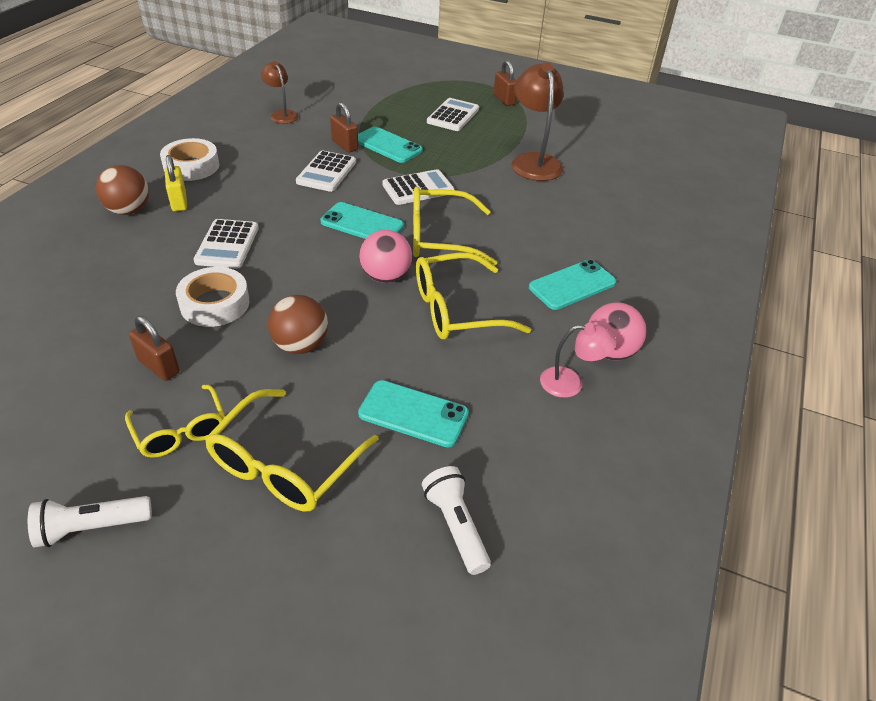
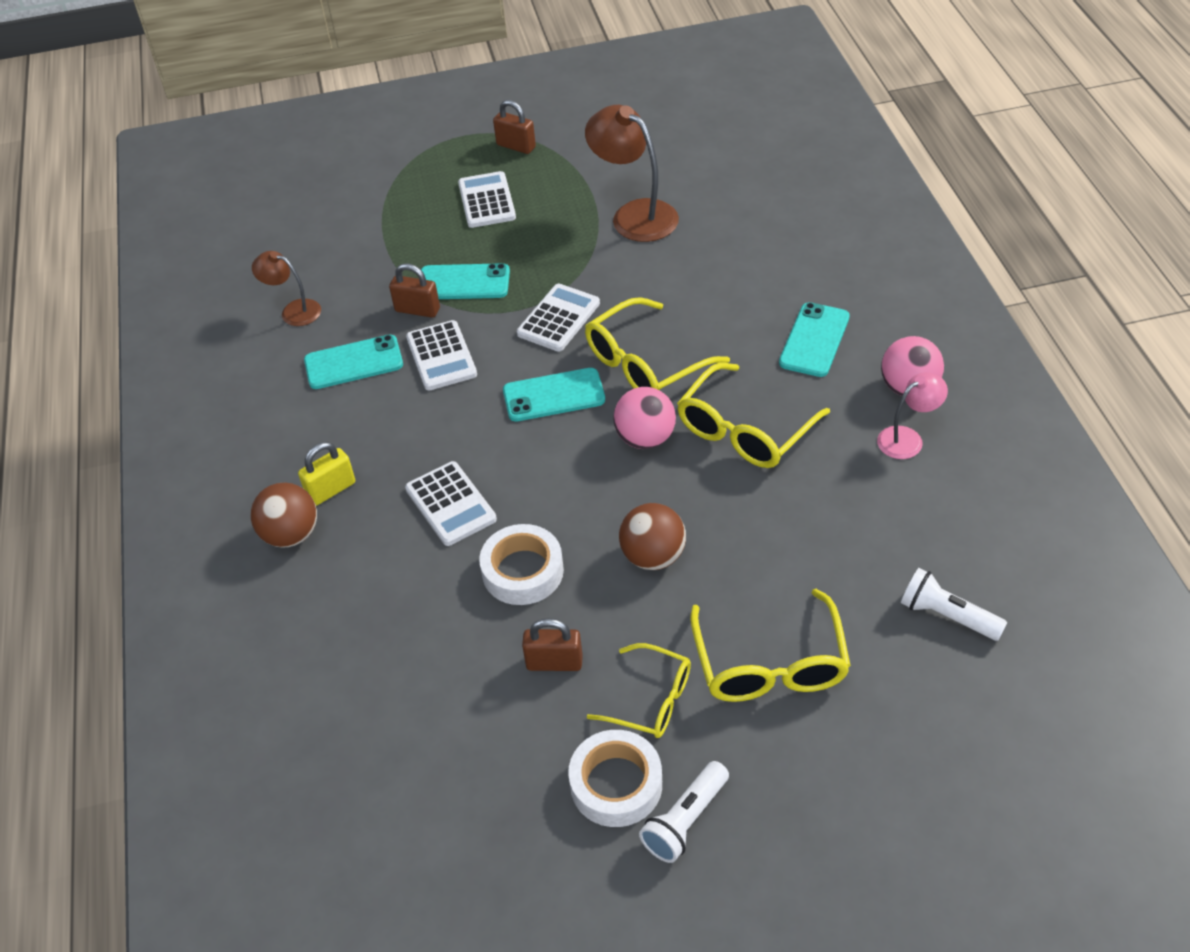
camera: 30 degrees left, 5 degrees up
(179, 201) = (331, 490): yellow padlock -> yellow padlock turned 75 degrees counterclockwise
(191, 166) = (283, 440): white tape -> white tape (616, 784)
(413, 414) = (818, 551): turquoise phone -> turquoise phone (353, 363)

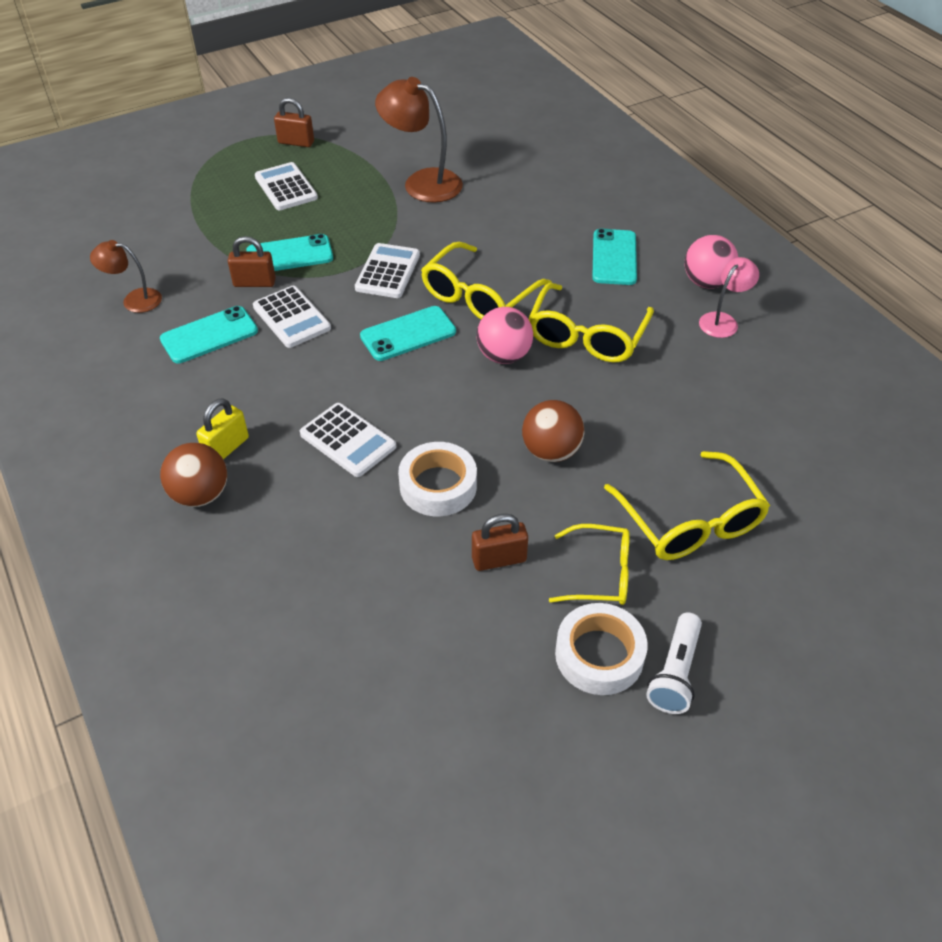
camera: 20 degrees left, 0 degrees up
(947, 616) = (817, 453): white flashlight -> none

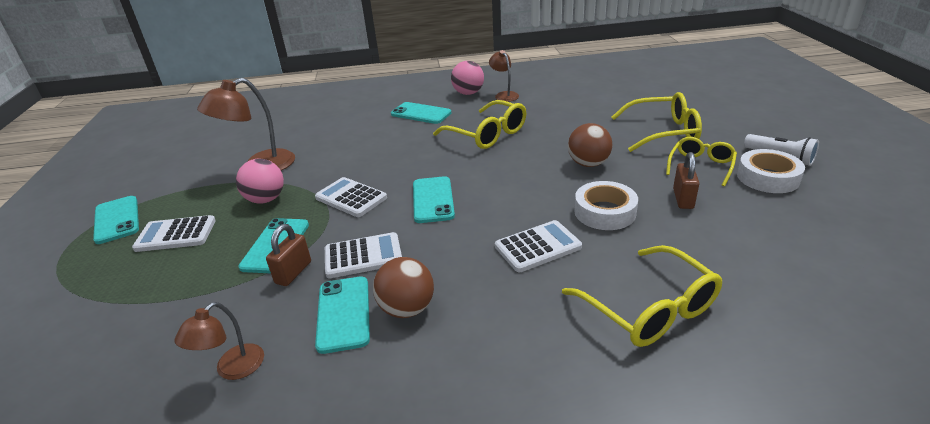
camera: 65 degrees left, 15 degrees down
(200, 495) = (570, 348): brown ball -> brown ball (407, 309)
(226, 448) = (513, 321): yellow padlock -> none
(296, 142) = (117, 220): brown padlock -> turquoise phone
(479, 295) = (415, 164): yellow glasses -> yellow glasses (648, 308)
(504, 356) = (486, 165): pink ball -> pink ball (266, 199)
(723, 321) = (504, 95): pink lamp -> brown lamp

